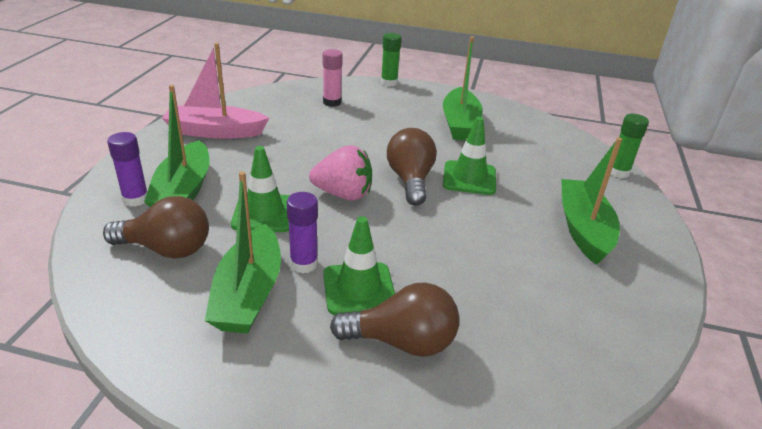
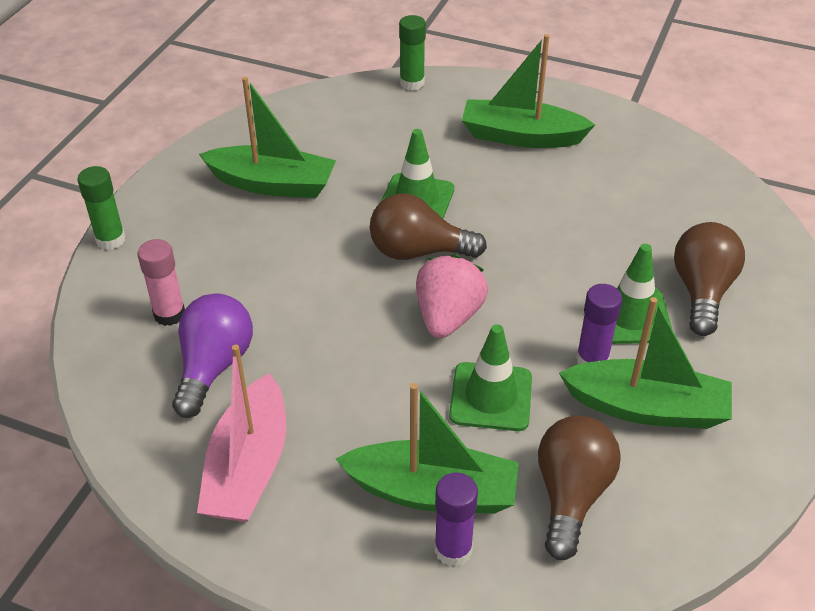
camera: 80 degrees left, 10 degrees up
(291, 117) = (214, 366): none -> purple light bulb

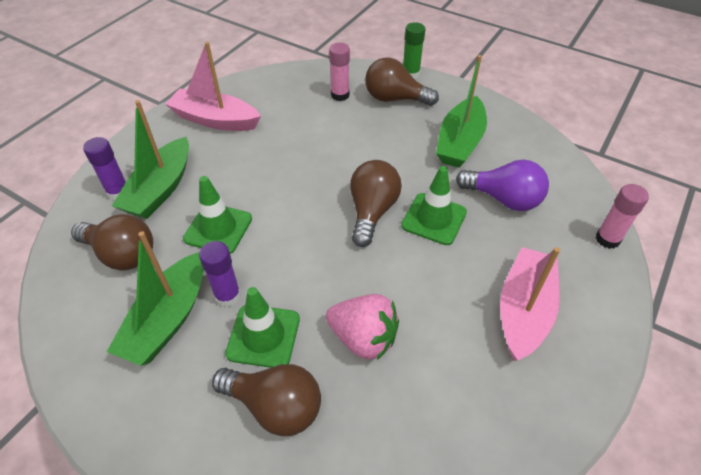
camera: 100 degrees right, 5 degrees up
(177, 251) = (395, 98): none -> brown light bulb
(214, 366) = (292, 110): purple light bulb -> purple light bulb (503, 199)
(412, 83) = (607, 239): green glue stick -> pink glue stick
(448, 317) = (299, 218): pink strawberry -> pink strawberry (363, 338)
(521, 136) = (524, 310): green boat -> pink boat

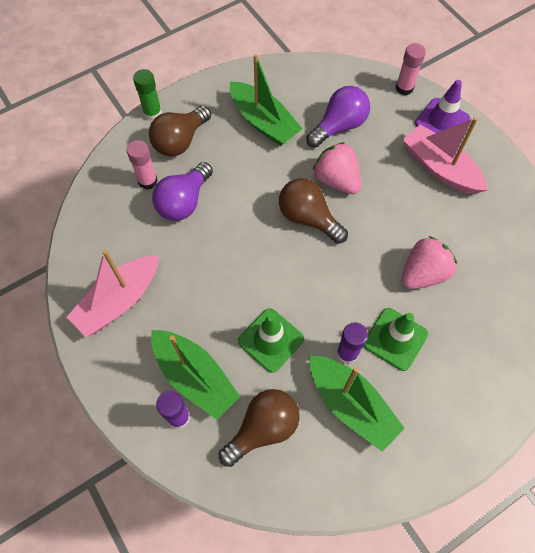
camera: 65 degrees left, 15 degrees up
(275, 406) = (455, 350): brown light bulb -> none
(333, 122) = (184, 201): none -> purple light bulb
(434, 219) = (336, 180): green traffic cone -> pink strawberry
(595, 291) = (442, 121): none -> purple traffic cone

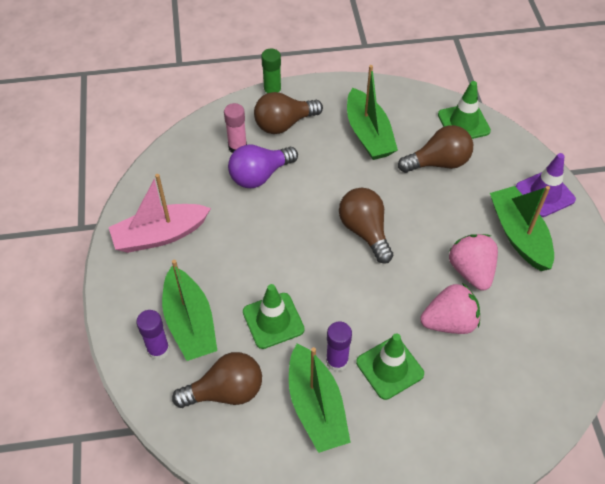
camera: 25 degrees right, 10 degrees down
(336, 180) = (410, 208): pink strawberry -> pink strawberry (471, 271)
(339, 126) = (438, 162): purple light bulb -> brown light bulb
(341, 79) = (463, 123): none -> green traffic cone
(404, 88) = (522, 151): pink glue stick -> none
(440, 168) = (519, 235): pink boat -> green boat

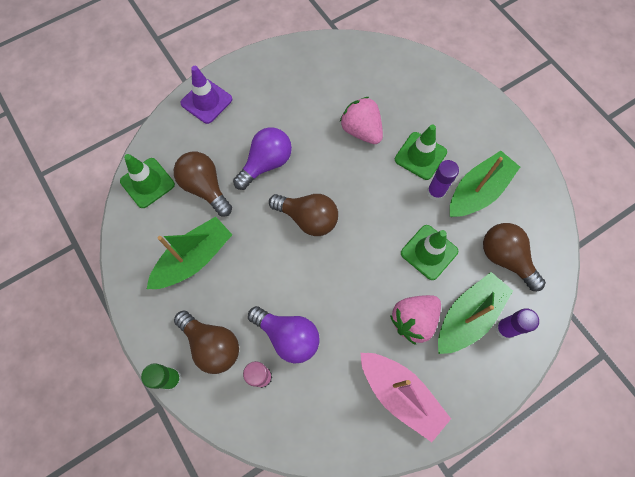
camera: 115 degrees left, 15 degrees up
(365, 231) = (308, 218): brown light bulb -> brown light bulb turned 105 degrees counterclockwise
(444, 219) = (266, 164): none -> purple light bulb
(471, 271) = (308, 130): pink strawberry -> pink strawberry (413, 320)
(519, 235) = (258, 108): green boat -> none

